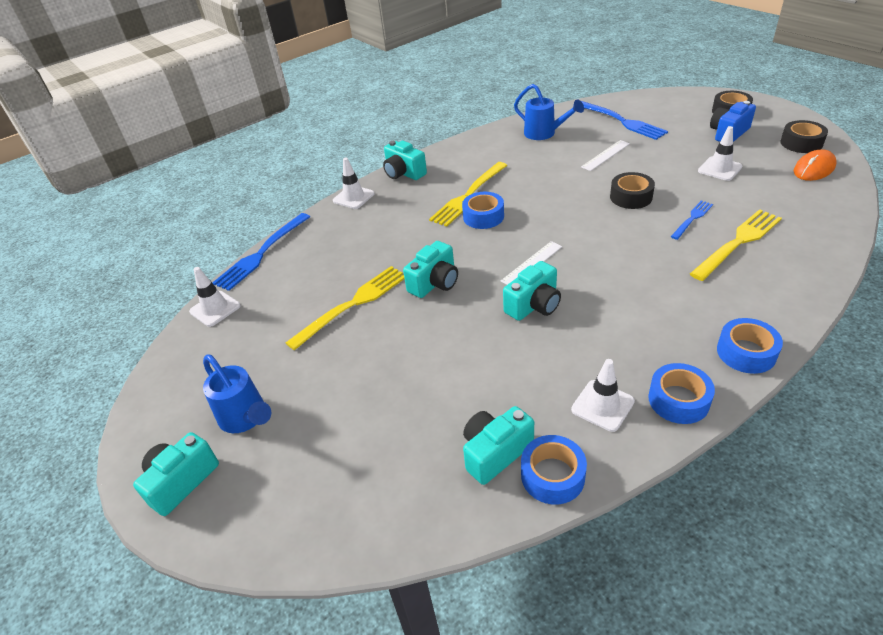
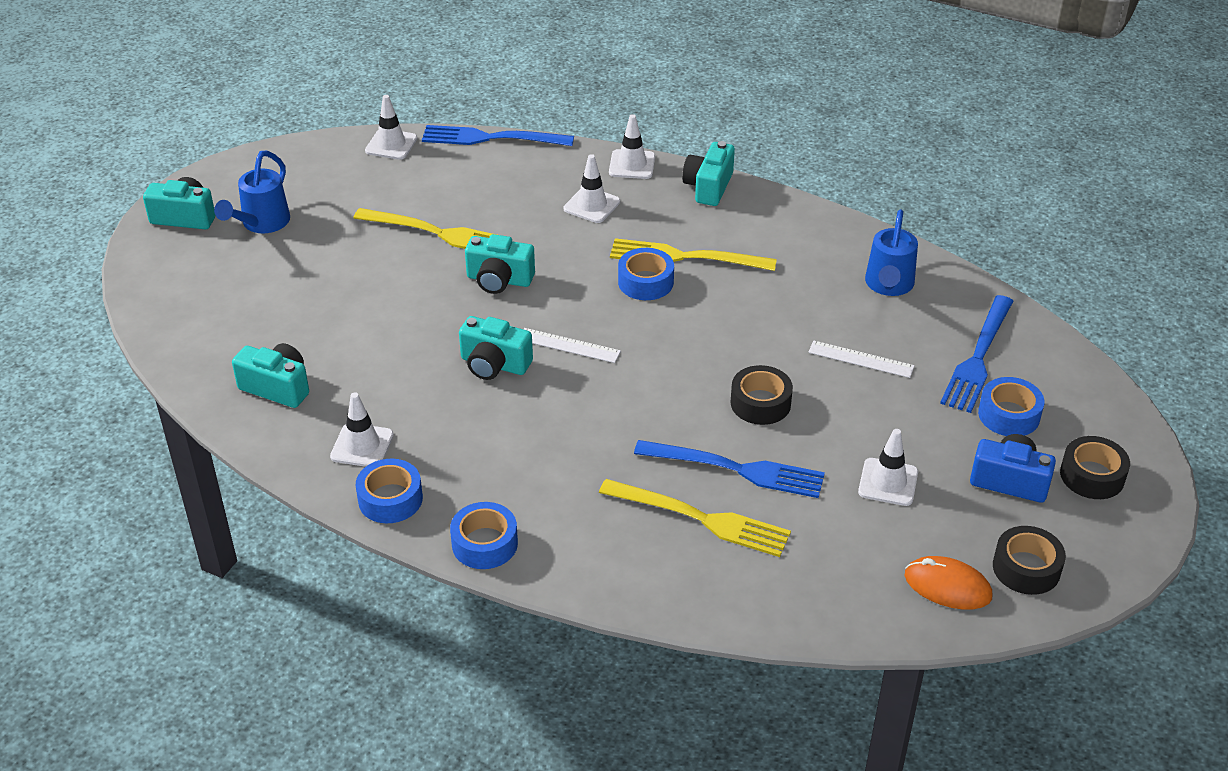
camera: 60 degrees right, 0 degrees up
(383, 222) = (592, 205): none -> white traffic cone
(552, 475) = (264, 429): blue tape -> blue tape (1009, 415)
(692, 218) = (737, 469): blue fork -> blue fork, size x1.78

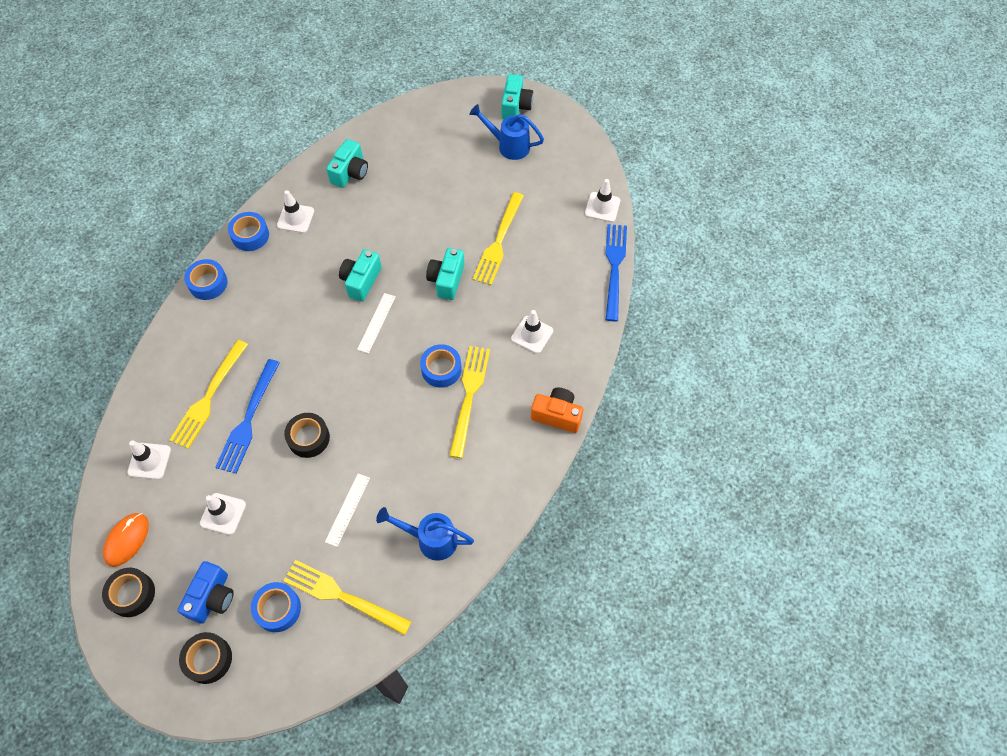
camera: 90 degrees right, 20 degrees up
(632, 165) = (584, 361): white traffic cone -> white traffic cone (149, 461)
(708, 187) = (557, 415): turquoise camera -> orange camera
(978, 358) = (342, 596): blue fork -> yellow fork

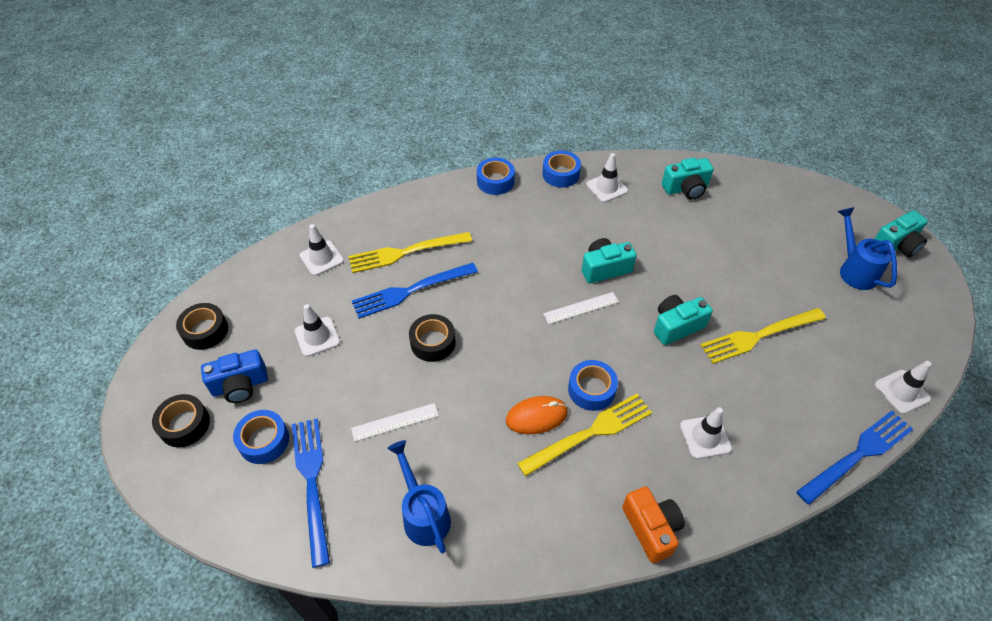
camera: 50 degrees right, 10 degrees down
(127, 540) = (247, 294): orange mouse -> orange mouse (536, 416)
(342, 596) = (311, 482): yellow fork -> blue fork

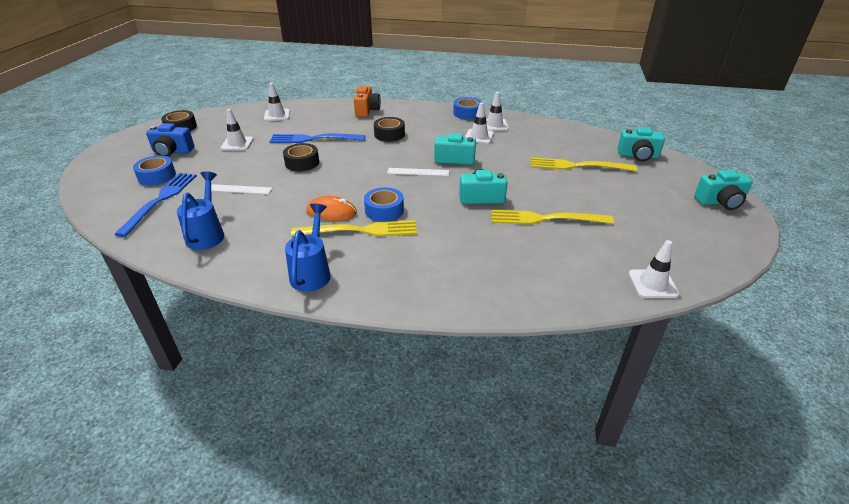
camera: 25 degrees right, 15 degrees down
(184, 425) = (125, 158): black tape -> black tape (389, 134)
(405, 253) = (328, 123): yellow fork -> yellow fork (577, 166)
(495, 181) = (419, 108): blue tape -> none
(651, 528) = (353, 292): orange camera -> orange camera (367, 110)
(686, 189) = (555, 137): turquoise camera -> turquoise camera (638, 156)
(705, 437) = (446, 258): white traffic cone -> white traffic cone (479, 137)
(854, 270) = (666, 206): blue watering can -> blue watering can (312, 272)
(858, 454) = (574, 308): blue fork -> none

